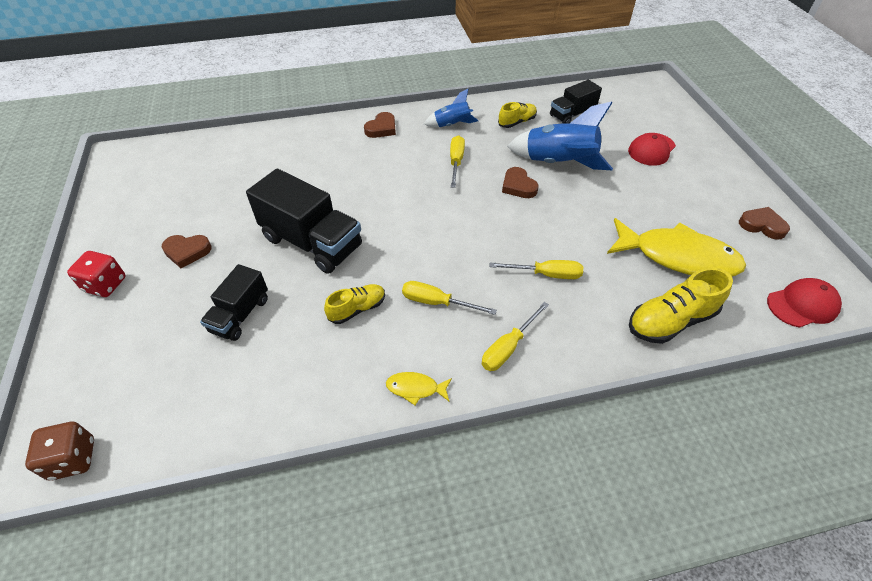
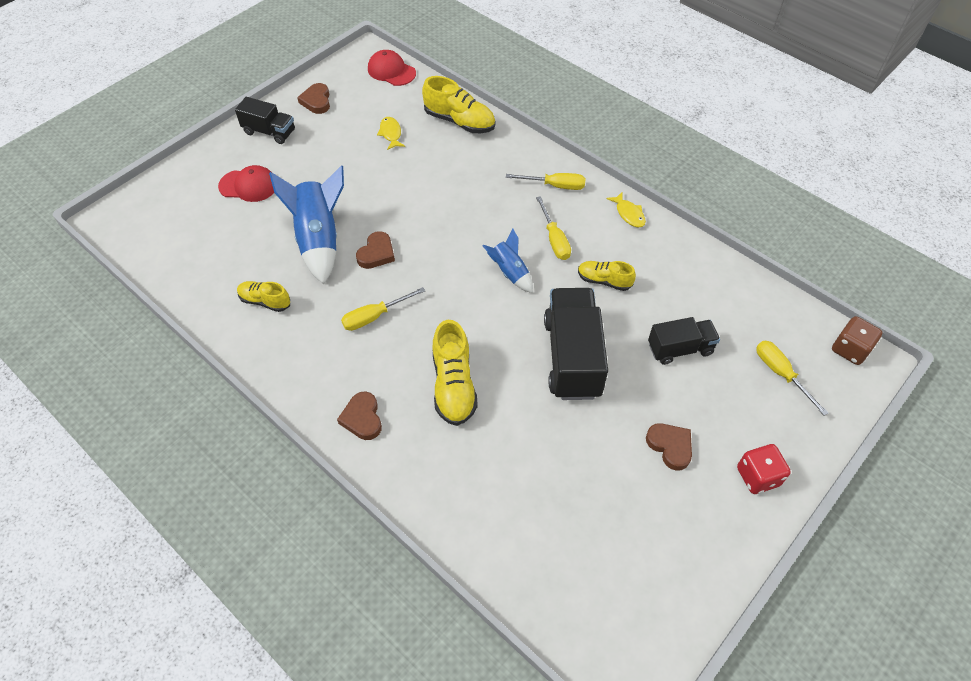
camera: 125 degrees left, 5 degrees up
(360, 173) = (453, 385): none -> yellow shoe
(381, 128) = (362, 418): brown heart -> brown heart turned 105 degrees counterclockwise
(452, 125) = (310, 355): blue rocket -> blue rocket (510, 272)
(546, 274) = (471, 193): yellow screwdriver -> yellow screwdriver (780, 374)
(572, 115) = (219, 262): black truck -> black truck (269, 132)
(677, 257) = (391, 133): yellow fish -> yellow fish, size x0.42

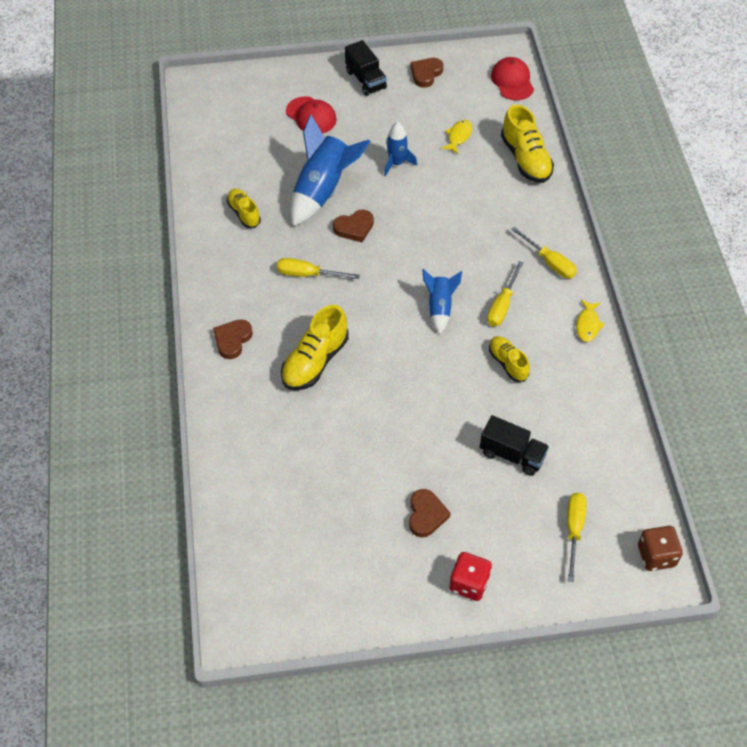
camera: 40 degrees right, 0 degrees up
(361, 182) = (396, 163): none -> blue rocket
(572, 357) = (421, 402): black truck -> none

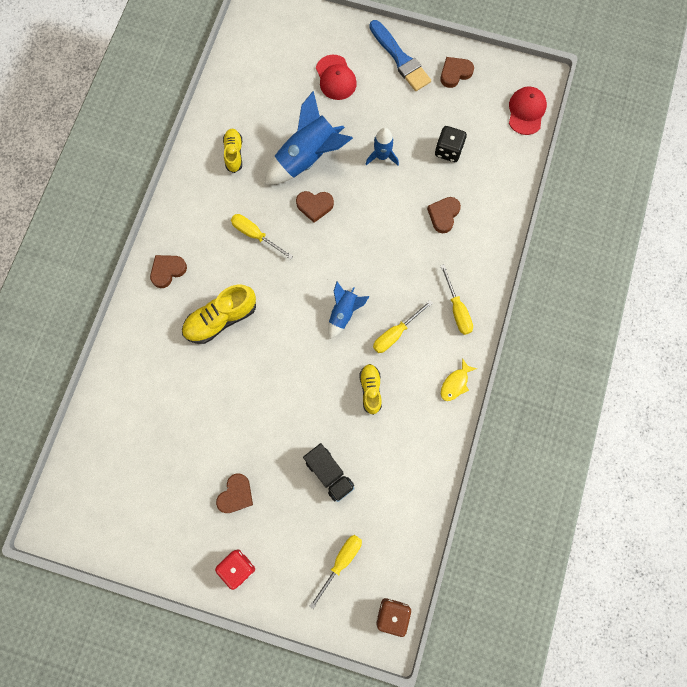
camera: 25 degrees right, 20 degrees up
(365, 80) = (400, 59): black truck -> blue brush
(458, 136) = (448, 150): yellow fish -> black dice
(487, 190) = (443, 215): none -> brown heart
(525, 159) = (493, 198): yellow shoe -> none

